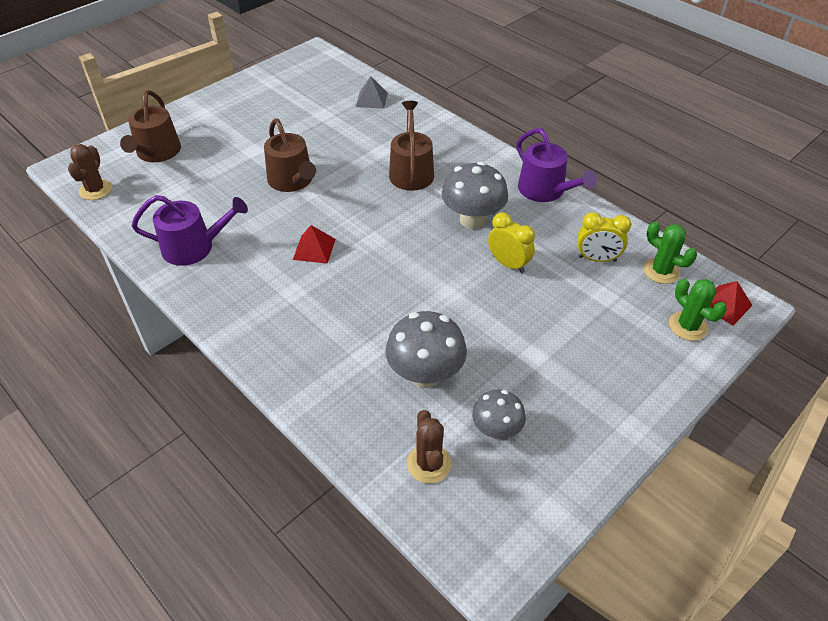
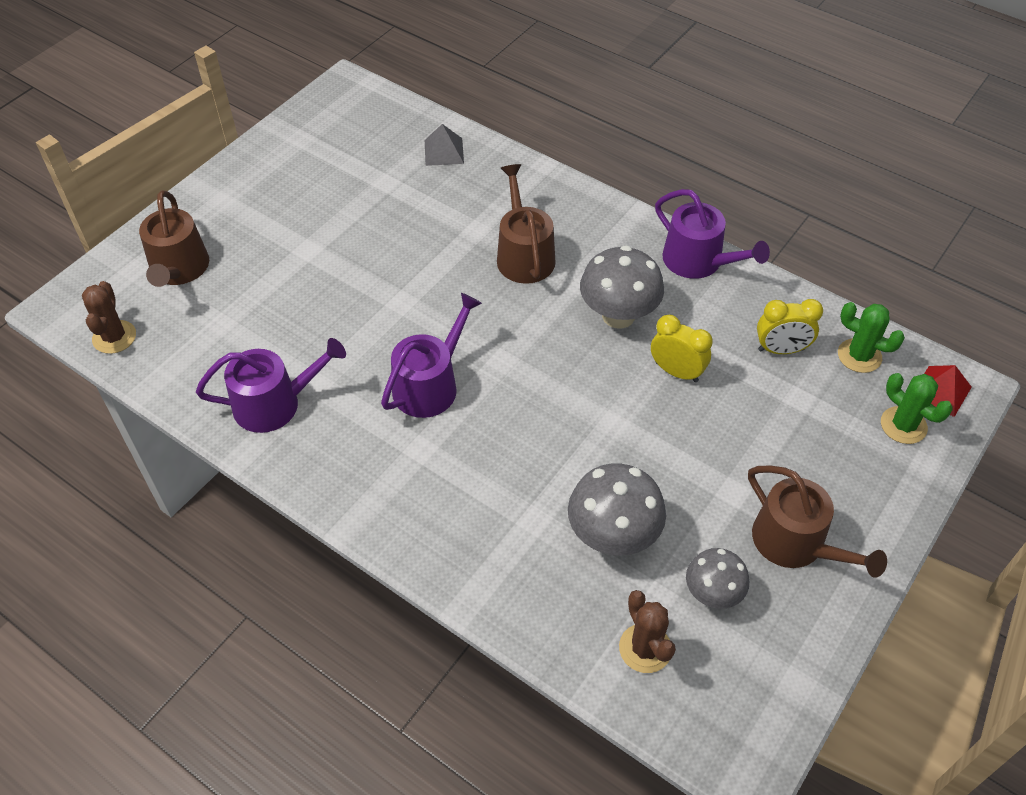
camera: 10 degrees left, 5 degrees up
(292, 181) = (374, 289): brown watering can -> brown watering can (796, 544)
(314, 249) = (430, 384): red pyramid -> purple watering can

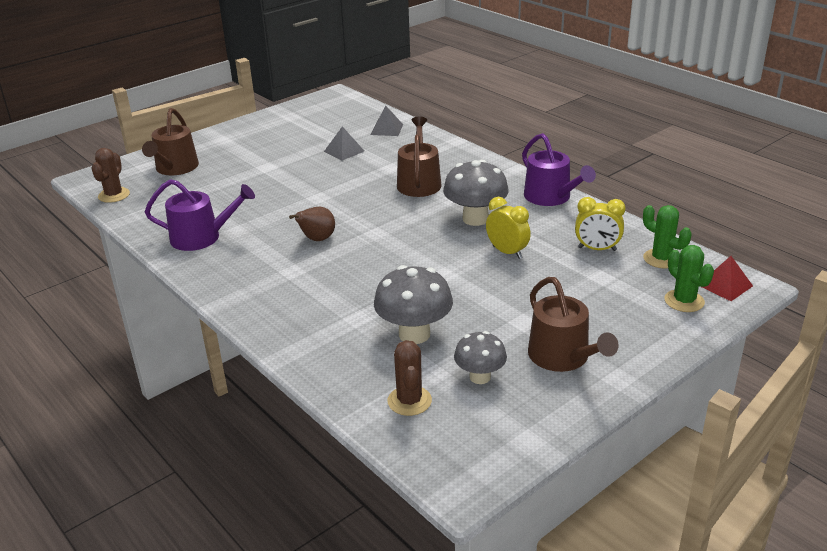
camera: 15 degrees right, 20 degrees down
(402, 203) = (344, 151): none -> grey pyramid
(430, 384) = (317, 239): purple watering can -> brown pear

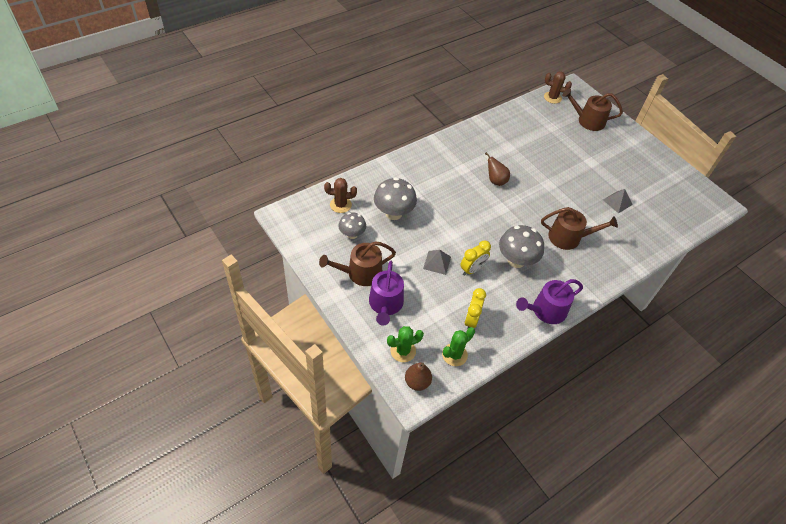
camera: 90 degrees right, 20 degrees up
(202, 237) = (502, 133): purple watering can -> purple watering can (385, 304)
(387, 129) = (657, 229): grey pyramid -> grey pyramid (437, 262)
(725, 285) = (417, 382): red pyramid -> brown pear

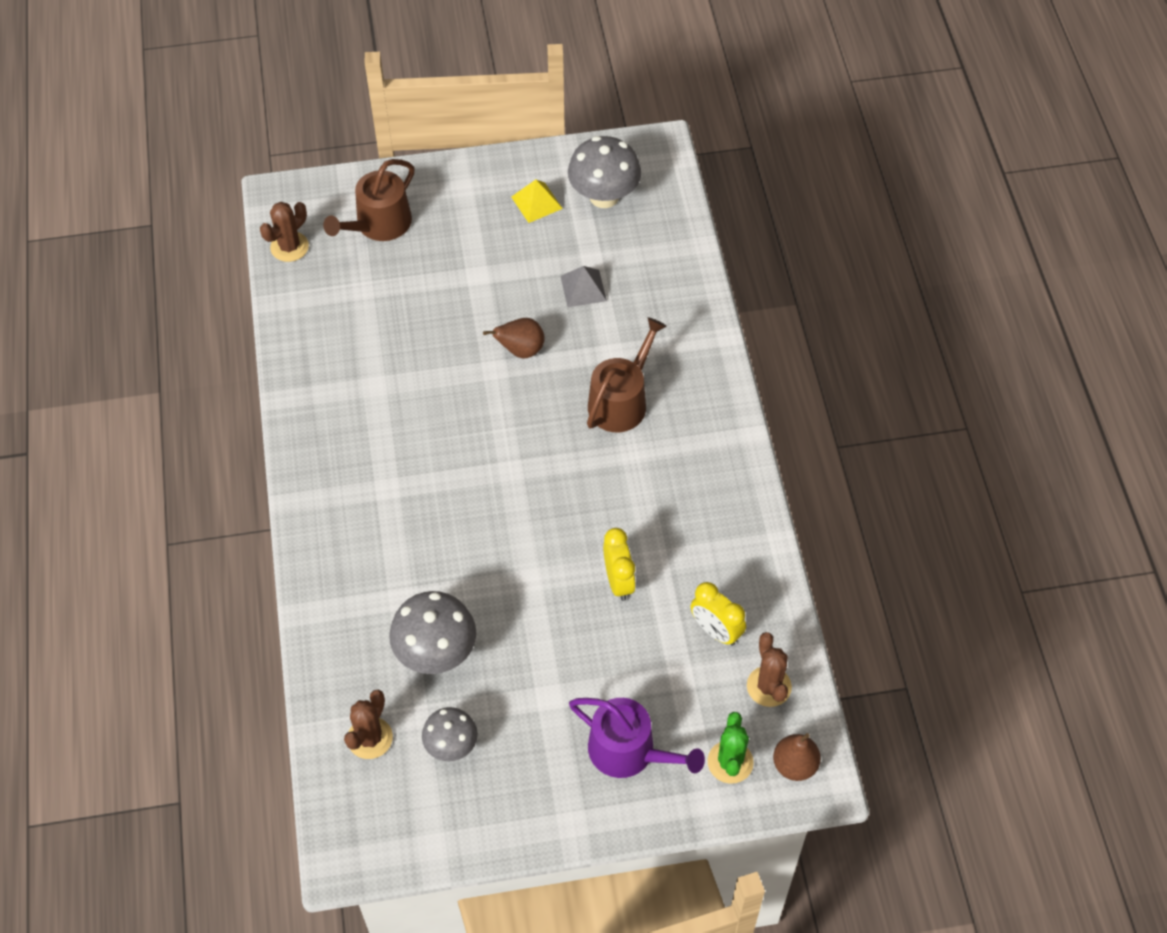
camera: 60 degrees left, 5 degrees up
(360, 273) = (545, 766): brown watering can -> none
(437, 262) = (579, 630): grey pyramid -> none
(454, 355) = (769, 686): green cactus -> brown cactus
(495, 181) = (444, 448): brown pear -> brown pear (520, 350)
(516, 260) = (631, 505): grey mushroom -> grey mushroom (604, 196)
(545, 311) = (745, 513): purple watering can -> none
(647, 169) = (536, 202): none -> yellow pyramid

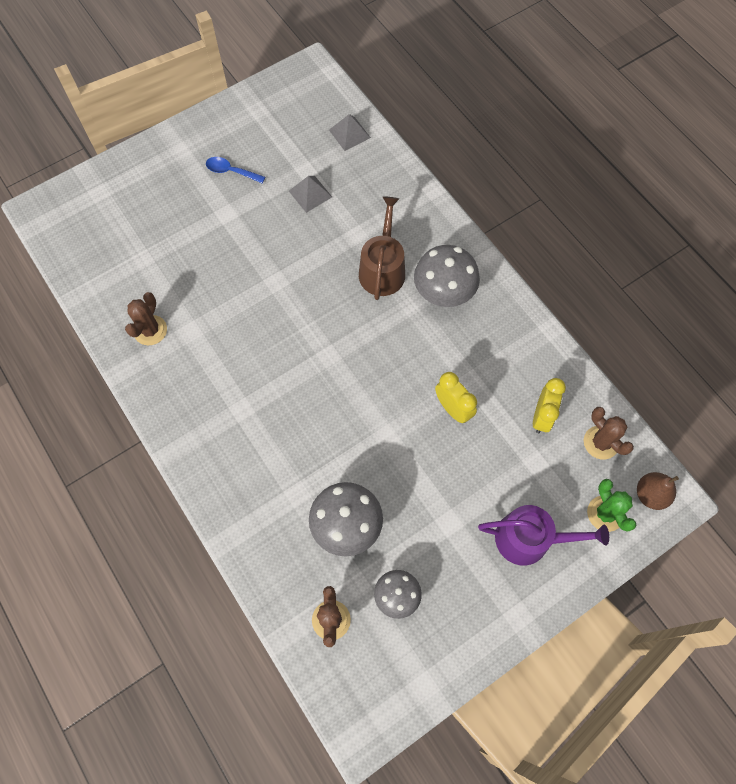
camera: 25 degrees left, 10 degrees up
(289, 247) = (67, 246): brown cactus -> brown cactus (150, 330)
(378, 225) = (129, 203): brown watering can -> none
(507, 231) = (231, 171): none -> blue spoon
(520, 350) = (288, 259): brown pear -> none
(536, 202) = (242, 141): yellow pyramid -> none
(604, 196) = (289, 119): grey mushroom -> grey mushroom (443, 293)
(664, 237) = (349, 133): none -> grey pyramid
(716, 631) = (542, 416): yellow clock -> yellow clock turned 90 degrees counterclockwise

